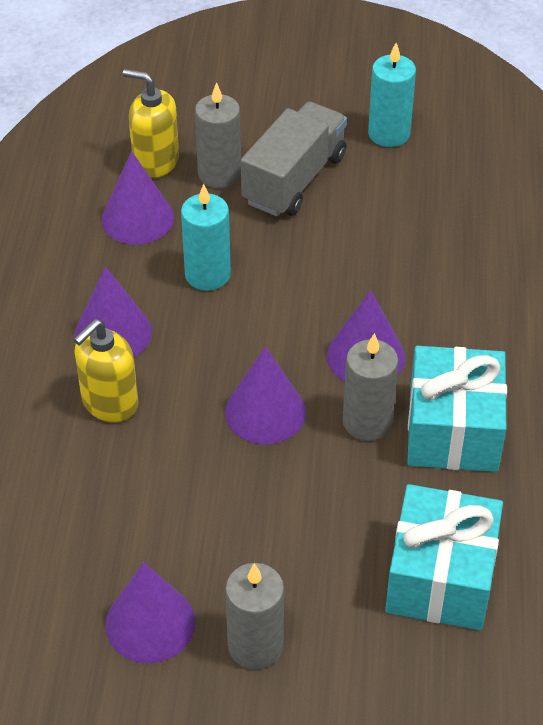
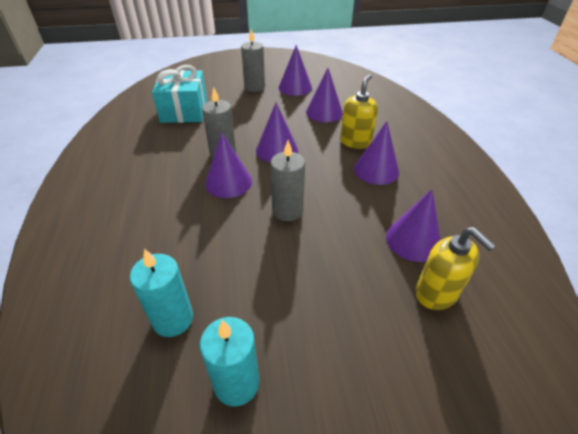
camera: 165 degrees right, 5 degrees down
(125, 504) = (324, 112): none -> purple cone
(155, 162) = (436, 293): yellow soap dispenser -> yellow soap dispenser turned 45 degrees clockwise
(207, 274) = (342, 210): turquoise candle -> turquoise candle (173, 319)
(219, 174) = (377, 293): grey candle -> grey candle (287, 211)
(294, 179) = (313, 301): grey truck -> none
(453, 430) = (177, 157): turquoise gift -> none

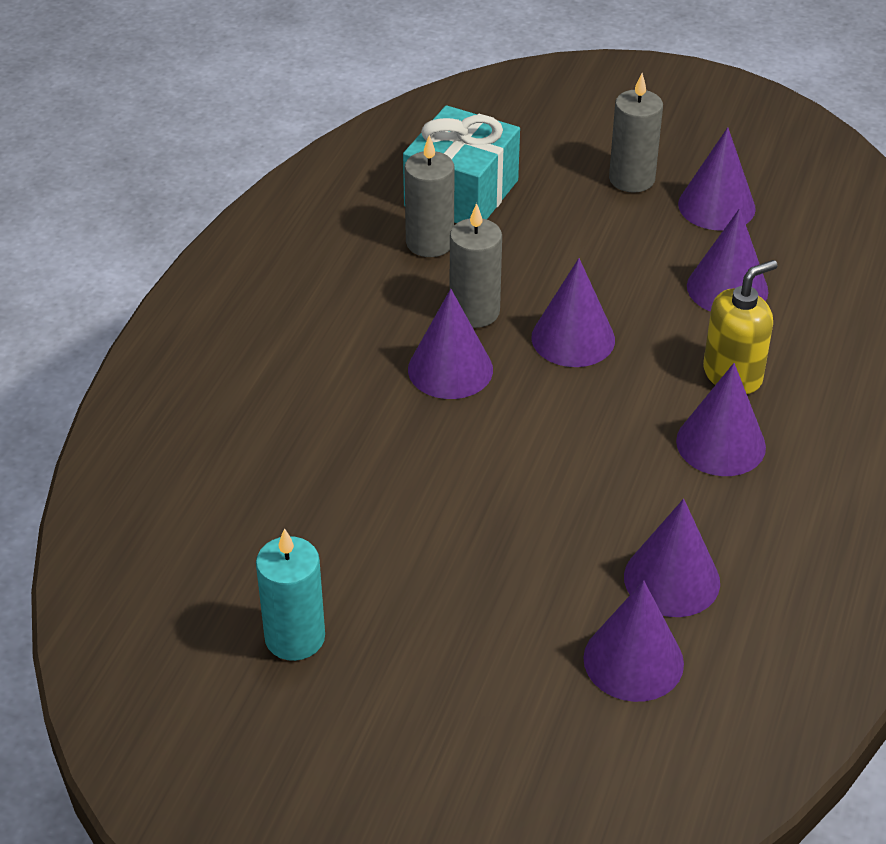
camera: 30 degrees right, 0 degrees up
(173, 319) = (260, 536): turquoise candle -> none
(287, 211) = (510, 454): grey candle -> grey candle (430, 243)
(436, 293) = (633, 660): yellow soap dispenser -> purple cone

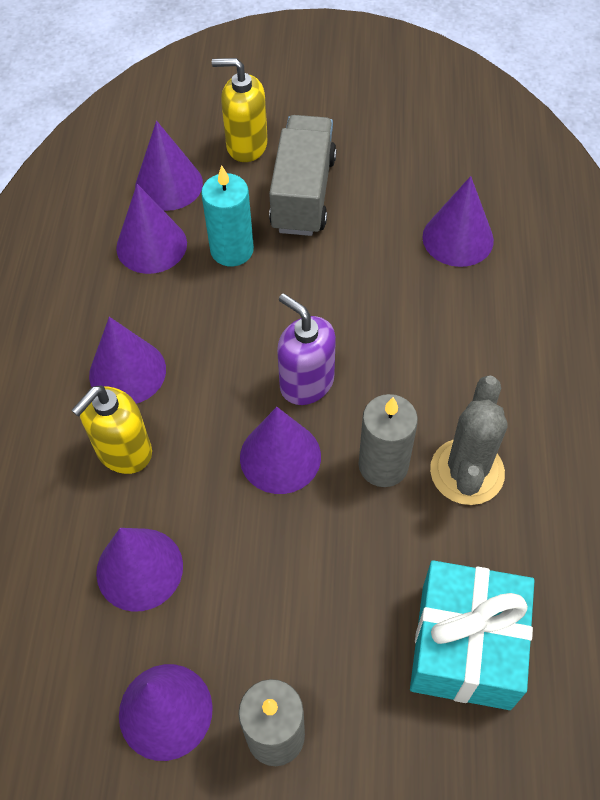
camera: 165 degrees right, 15 degrees up
(295, 637) = (393, 148): turquoise candle -> turquoise candle (232, 250)
(397, 291) = (467, 472): none -> grey cactus
(430, 243) = (465, 551): grey candle -> none
(448, 601) = (303, 194): none -> grey truck
(450, 369) = (379, 390): purple cone -> purple cone (458, 238)
(504, 695) = (246, 145): none -> yellow soap dispenser
(524, 392) = (306, 383): none -> purple soap dispenser

